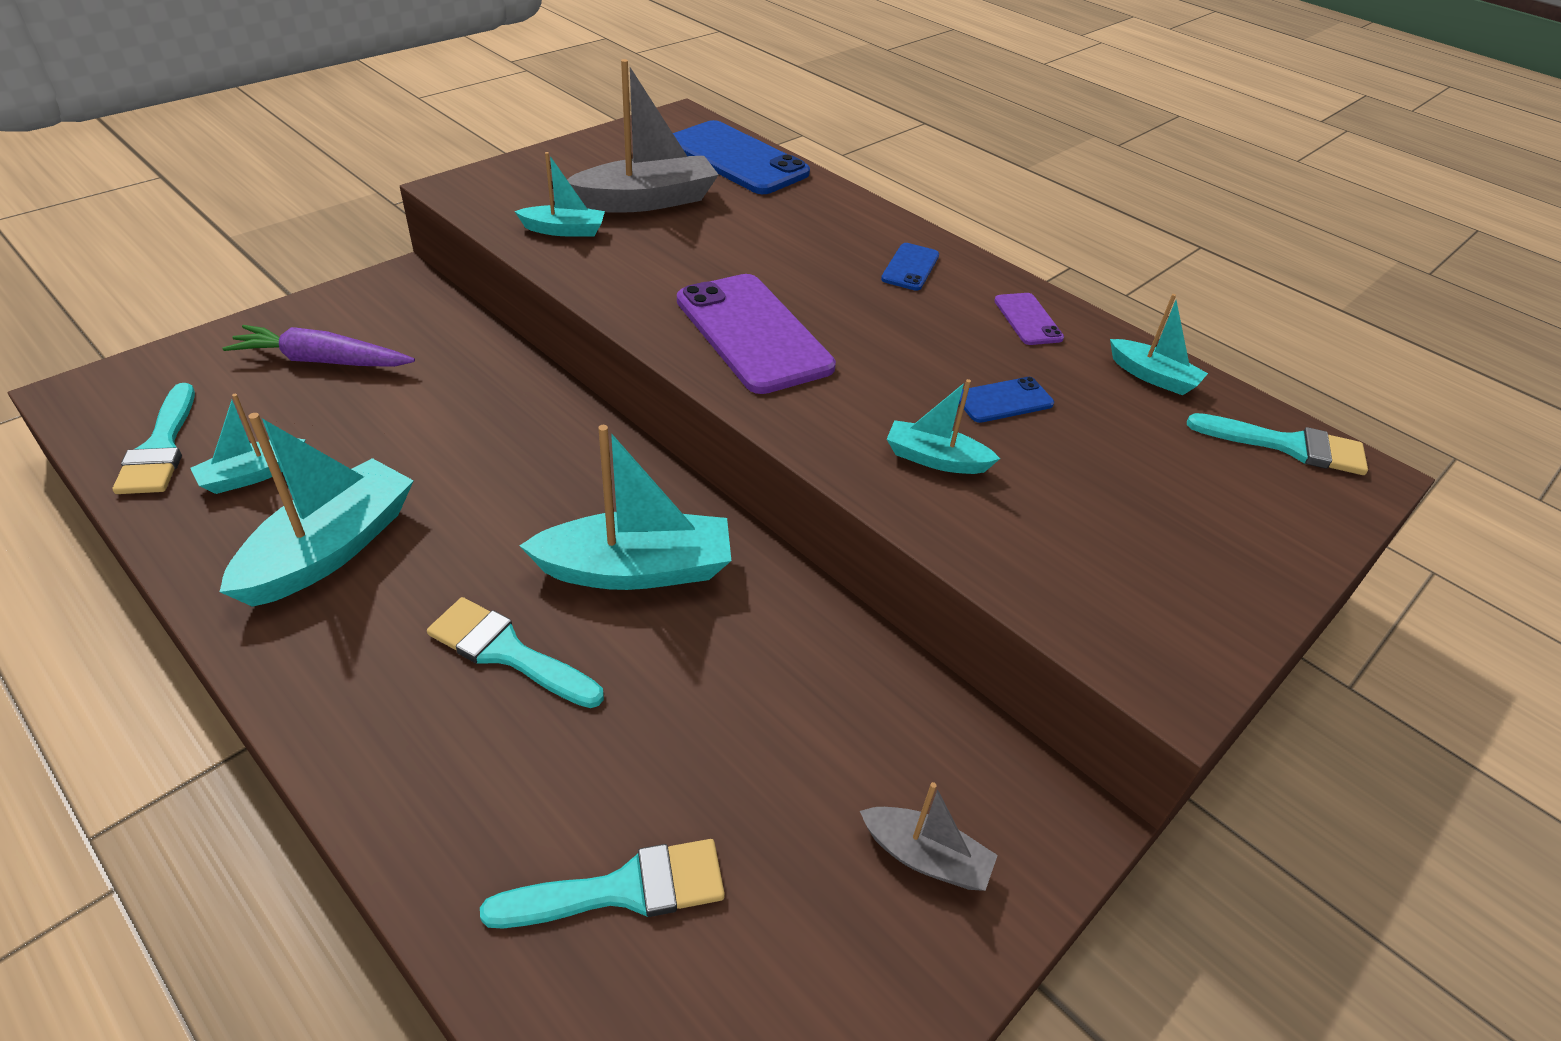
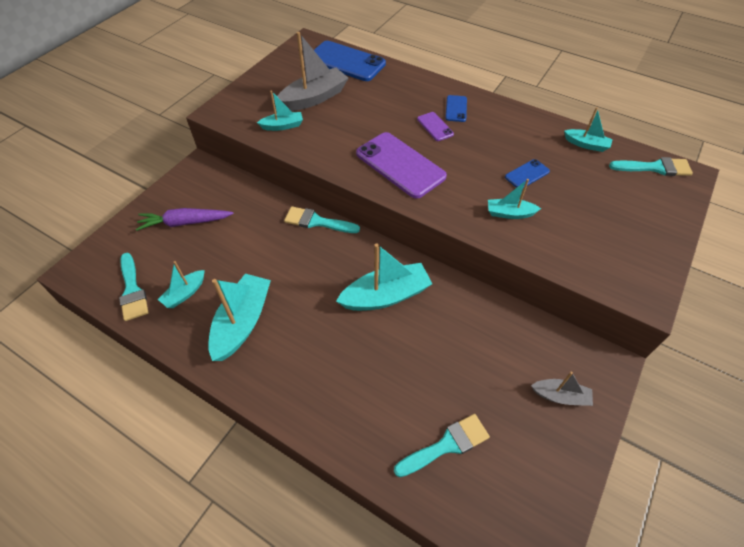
camera: 10 degrees left, 10 degrees up
(508, 652) = (348, 352): turquoise brush -> turquoise brush (317, 222)
(1028, 319) = (520, 126): purple phone -> purple phone (435, 126)

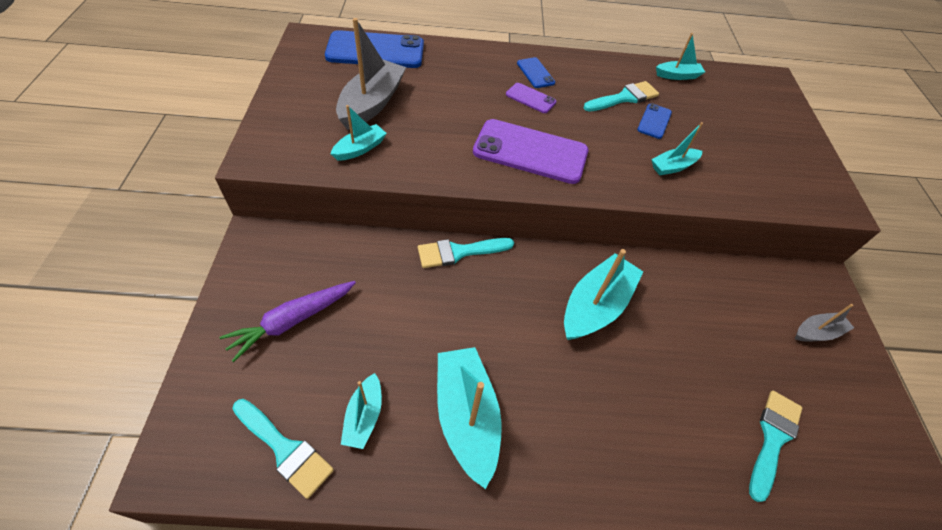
camera: 35 degrees left, 0 degrees up
(654, 168) = (745, 81): turquoise brush -> turquoise brush (624, 98)

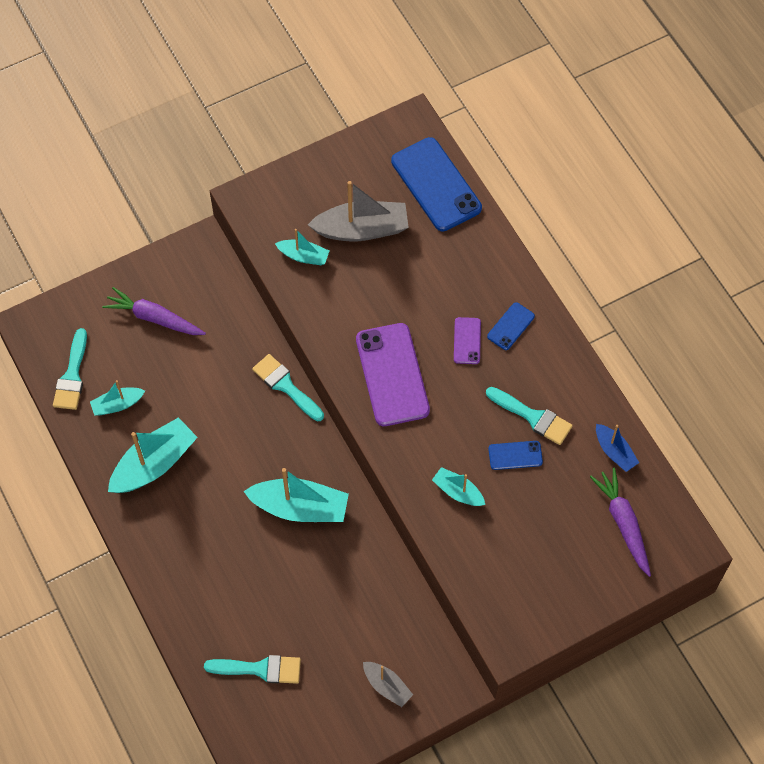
camera: 65 degrees right, 10 degrees up
(677, 76) = (614, 452): turquoise boat -> blue boat
(741, 98) = (623, 523): none -> purple carrot

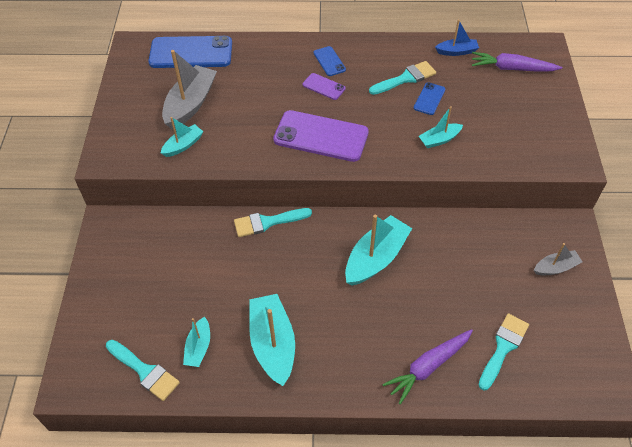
camera: 60 degrees left, 10 degrees down
(154, 318) = (141, 284): purple carrot -> purple carrot (428, 367)

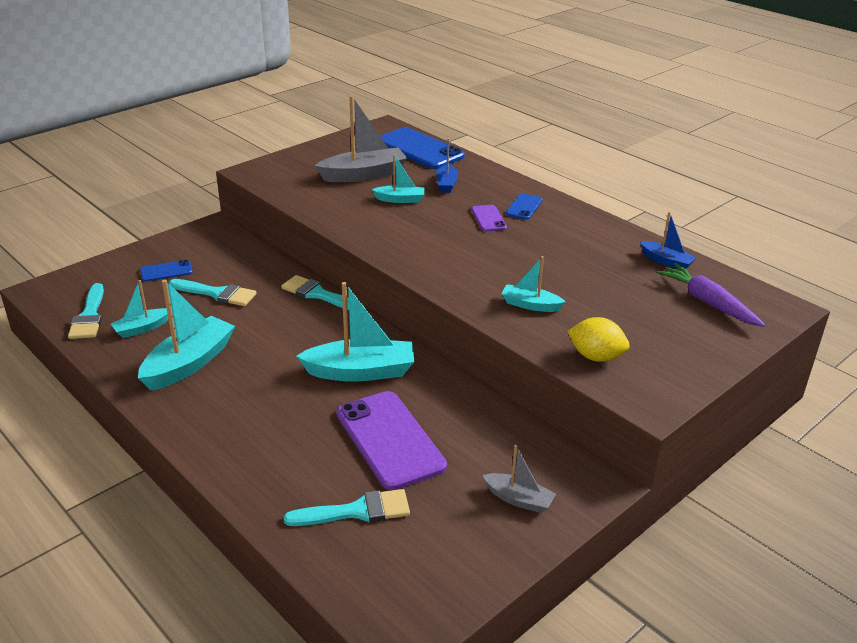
camera: 45 degrees right, 20 degrees down
(183, 145) = (315, 193): turquoise boat -> turquoise boat (400, 199)
(256, 74) = (446, 184): none -> blue boat
(321, 136) = (427, 244): purple phone -> purple phone (389, 440)
(405, 78) = (575, 252): turquoise brush -> turquoise brush (217, 293)
(428, 367) = (270, 469): purple carrot -> none
(429, 99) = (573, 275): blue phone -> blue phone (166, 271)
(516, 151) = (596, 357): none -> yellow lemon

